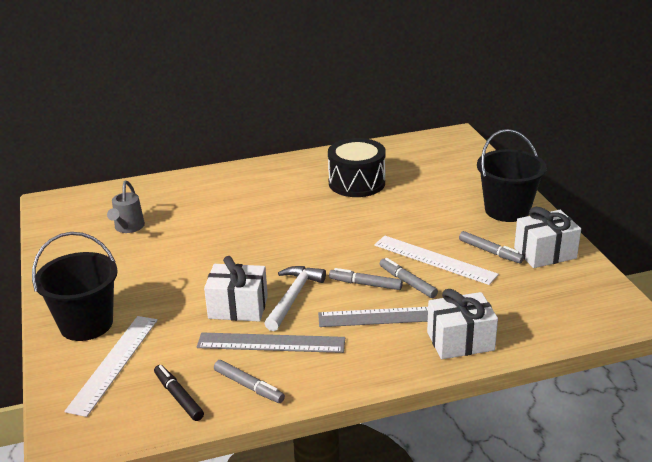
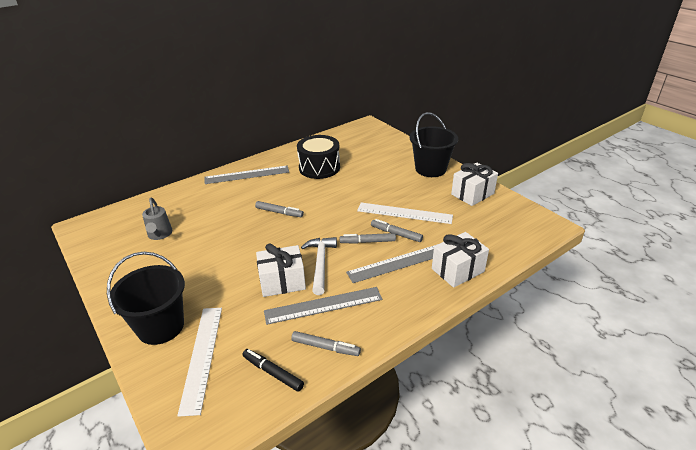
camera: 20 degrees left, 5 degrees up
(261, 176) = (247, 175): none -> grey ruler
(490, 252) = (437, 200): grey marker -> grey marker (279, 212)

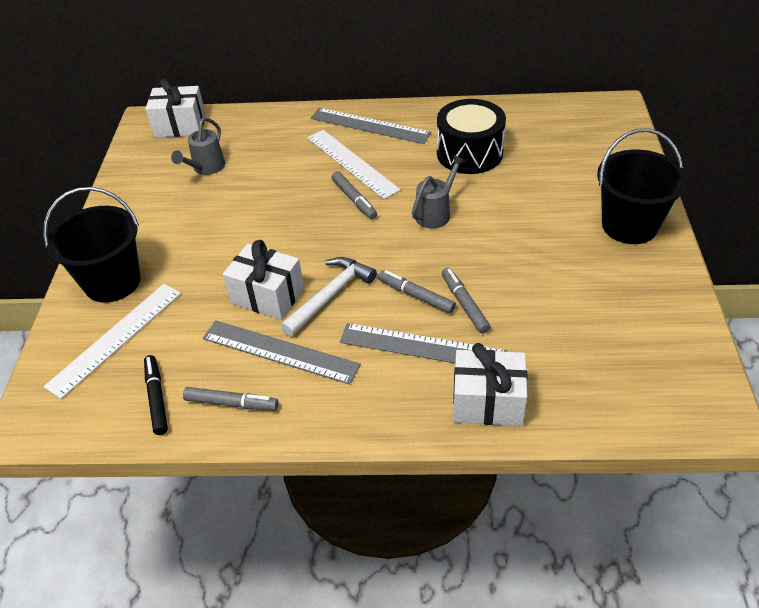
camera: 40 degrees right, 10 degrees up
(325, 347) = (231, 403): grey marker -> grey marker turned 45 degrees counterclockwise
(333, 200) = (436, 213): none -> grey watering can
(404, 213) = (510, 279): white ruler -> white ruler (352, 163)
(472, 194) = (648, 298): white gift -> white gift (180, 126)

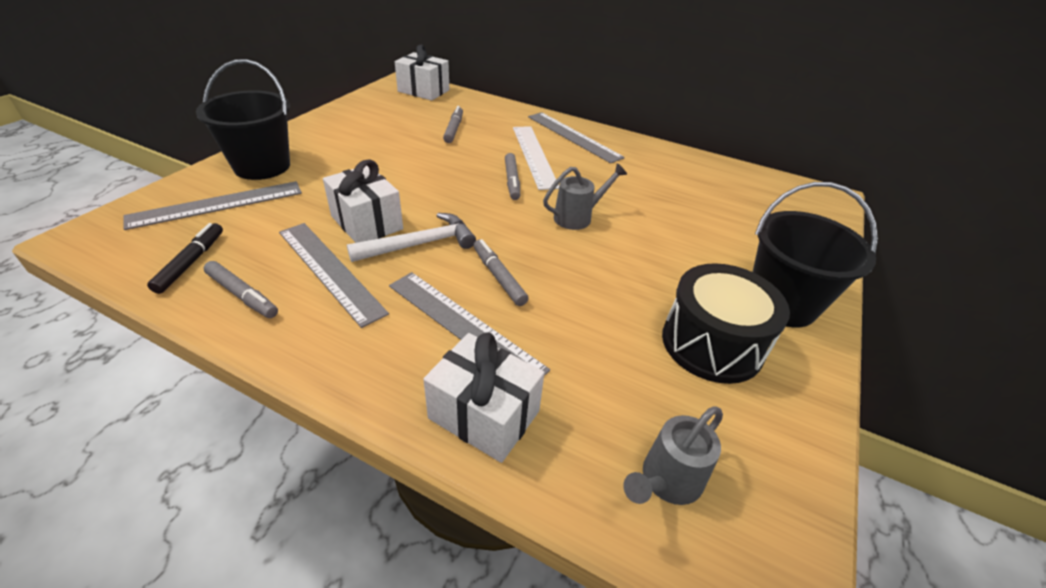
camera: 20 degrees right, 5 degrees down
(115, 338) = (217, 204): white ruler -> grey ruler
(206, 168) = (414, 121): grey watering can -> grey watering can (666, 481)
(464, 304) = (541, 304): grey marker -> grey marker (454, 129)
(469, 153) = (648, 184): black drum -> black drum (712, 343)

